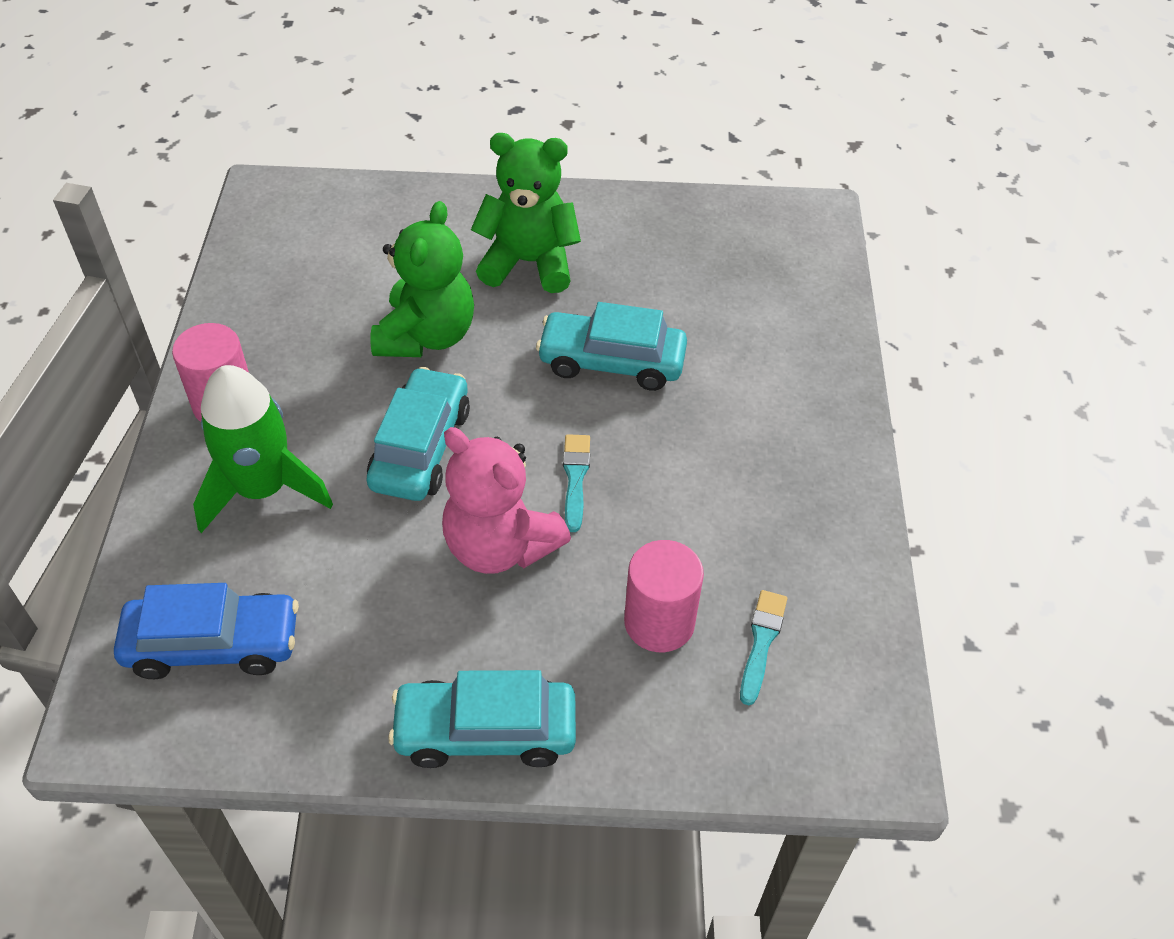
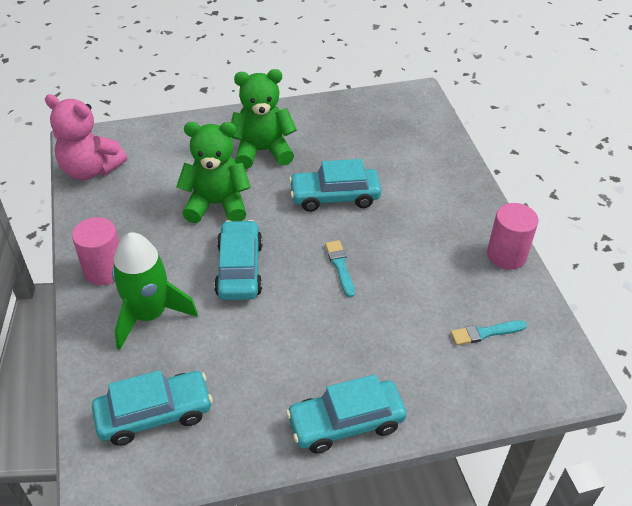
camera: 15 degrees left, 5 degrees down
(213, 644) = (154, 414): blue car -> turquoise car
(426, 336) = (217, 204): green teddy bear -> green teddy bear turned 90 degrees counterclockwise
(500, 545) = (311, 314): pink teddy bear -> pink teddy bear (90, 170)
(659, 622) = (422, 336): pink cylinder -> pink cylinder (506, 255)
(761, 642) = (485, 333): turquoise brush -> turquoise brush turned 105 degrees counterclockwise

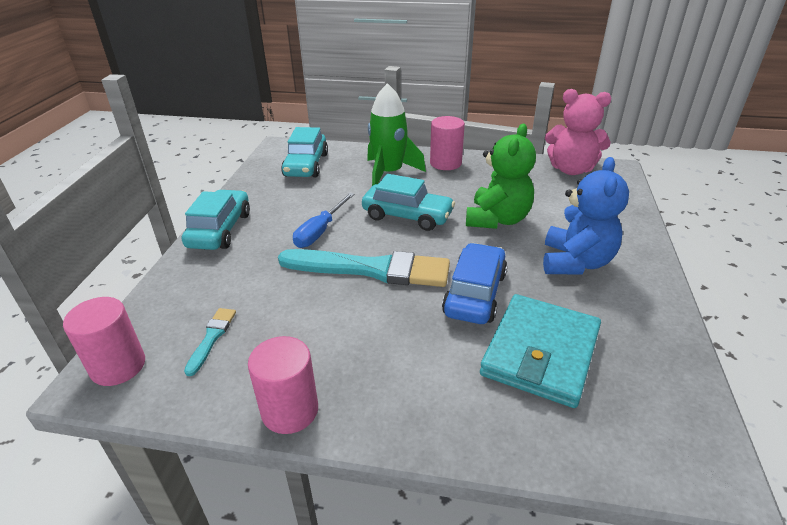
camera: 115 degrees right, 10 degrees down
(90, 170) = (571, 169): pink teddy bear -> pink teddy bear turned 120 degrees counterclockwise
(262, 151) = (575, 262): green teddy bear -> blue teddy bear
(302, 328) = (320, 231): none -> blue screwdriver
(334, 197) = (474, 294): turquoise car -> blue car
(340, 266) = (371, 269): turquoise brush -> turquoise brush, size x2.26
(376, 156) = (540, 352): none -> turquoise wallet
(553, 376) = (118, 366): none -> pink cylinder

